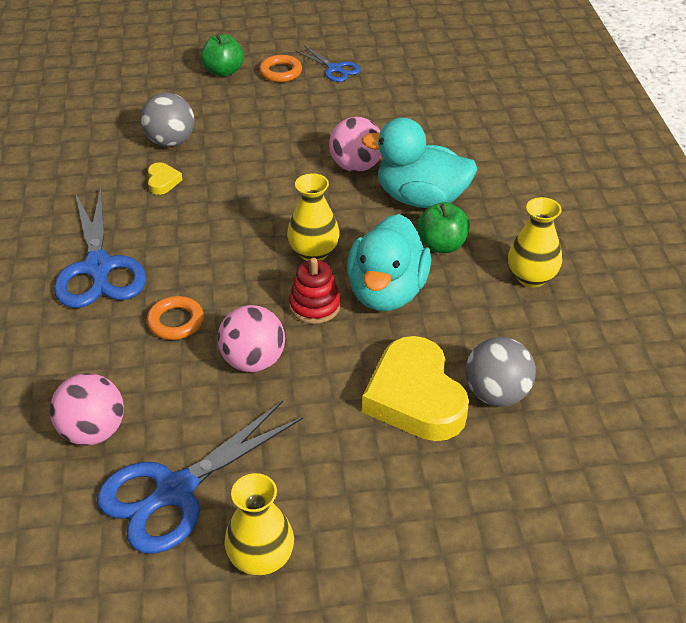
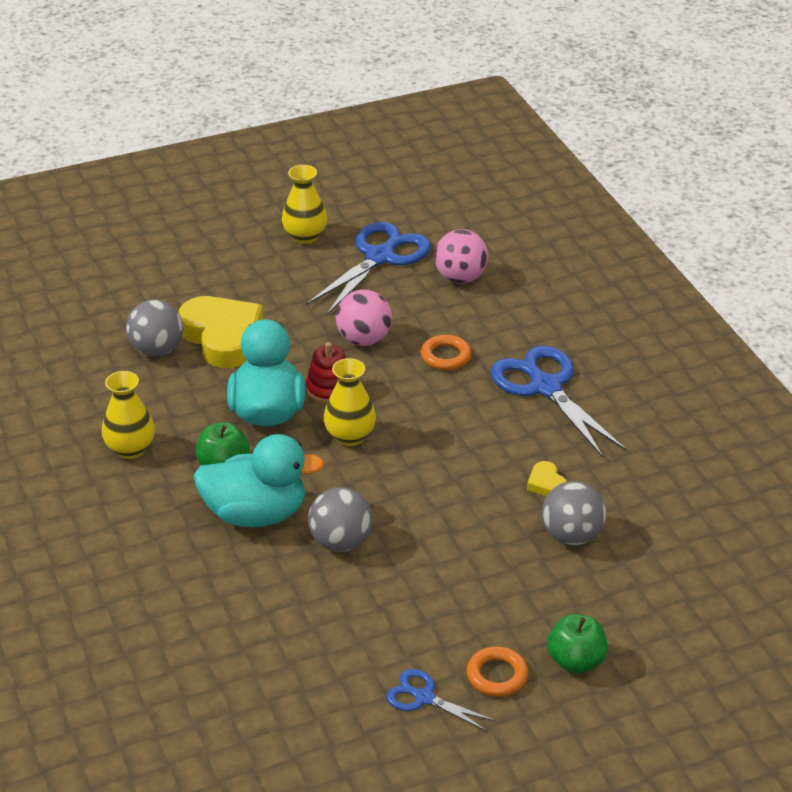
camera: 165 degrees right, 5 degrees down
(356, 166) = (341, 542): pink ball -> grey ball

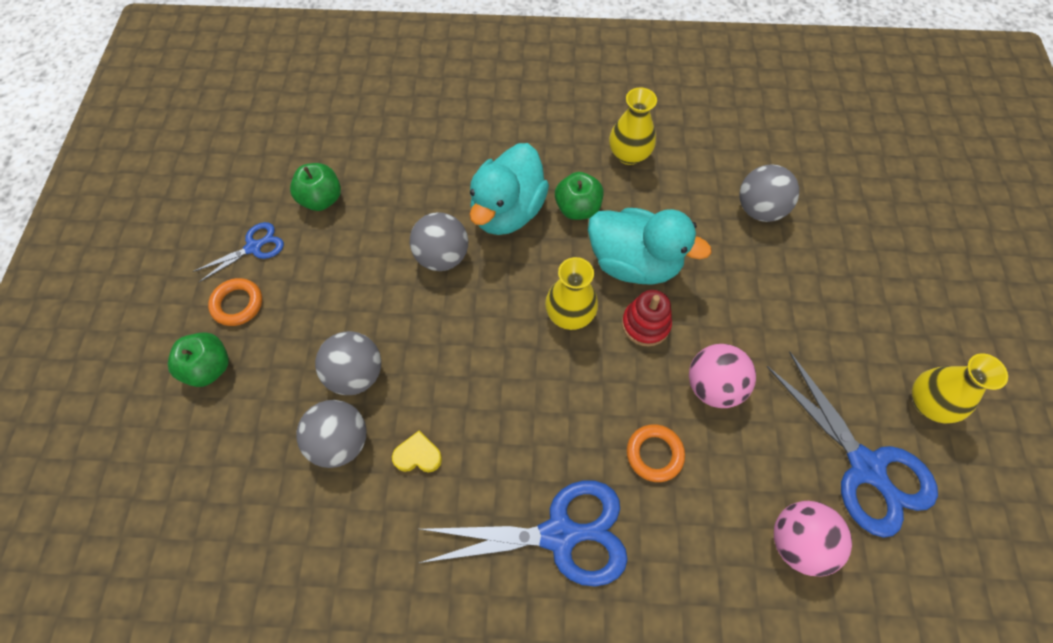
camera: 115 degrees right, 25 degrees up
(223, 337) = (761, 265): yellow heart -> none
(327, 669) = (321, 199): none -> green apple
(505, 552) = (356, 374): none -> grey ball

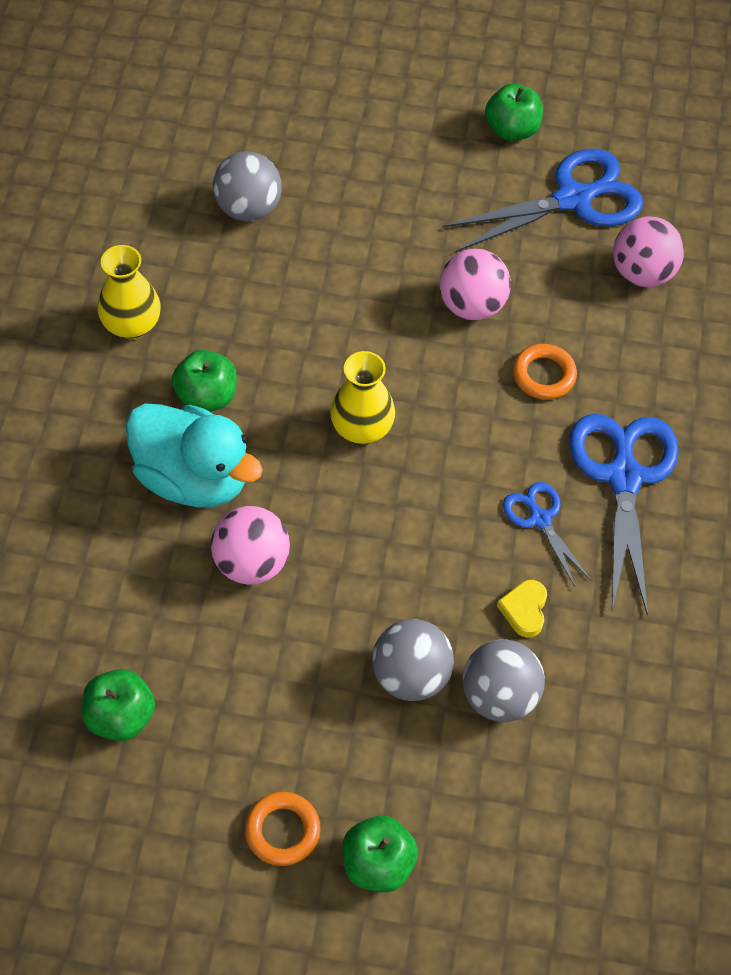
camera: 85 degrees left, 5 degrees down
(253, 247) = (189, 812): blue scissors -> blue scissors (540, 519)
(442, 257) = (251, 563): grey ball -> pink ball
(634, 263) = (301, 350): turquoise duck -> none
(645, 324) = (386, 354): red stacking toy -> none
(928, 403) = (512, 130): yellow vase -> green apple

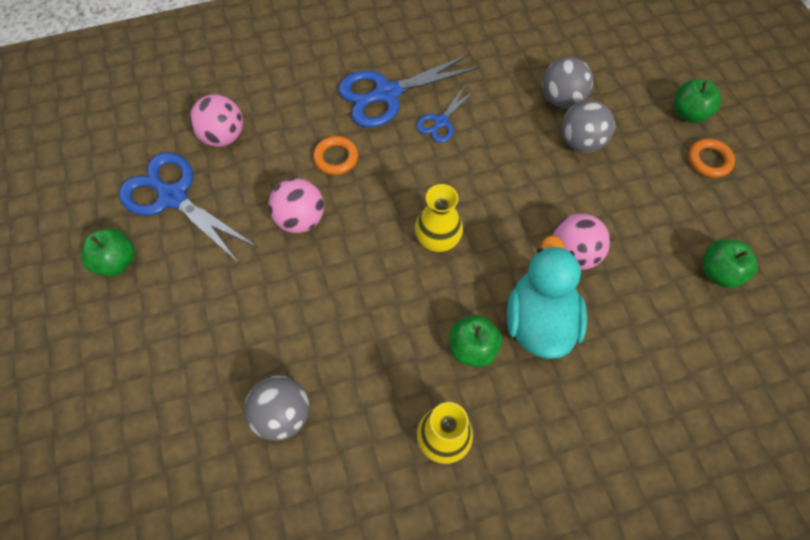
camera: 115 degrees left, 5 degrees up
(524, 610) = (503, 107): yellow heart -> none

